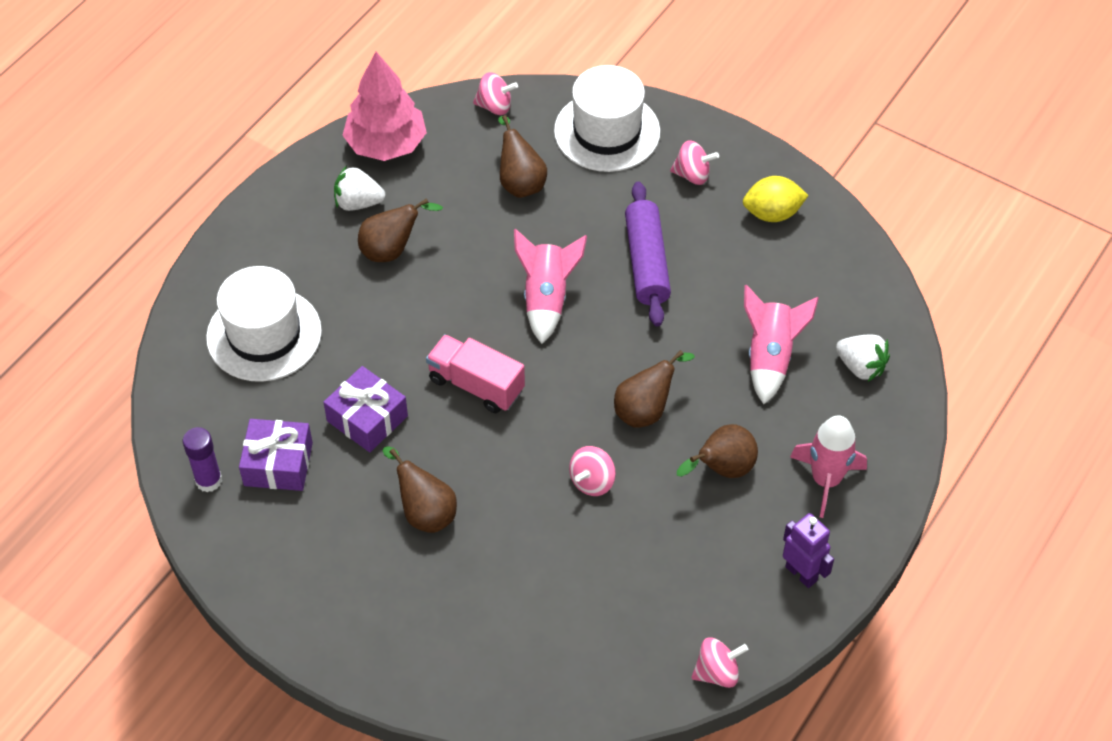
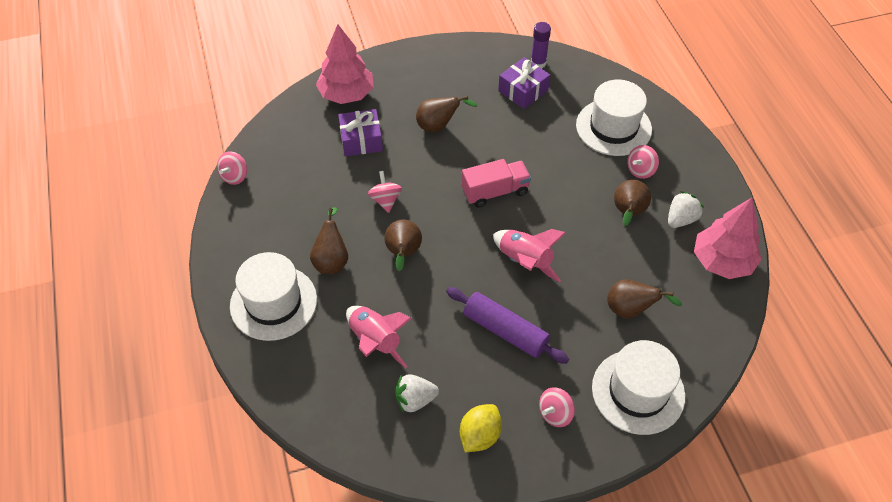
camera: 130 degrees right, 0 degrees up
(367, 418) = (517, 136): purple gift -> purple gift (361, 140)
(464, 661) = (347, 94): none -> pink tree
(495, 106) = (714, 342): pink spinning top -> pink spinning top (640, 170)
(801, 573) = (239, 248): purple robot -> none
(826, 480) = (273, 302): pink rocket -> white hat
(860, 367) = (320, 384): white strawberry -> white strawberry (415, 400)

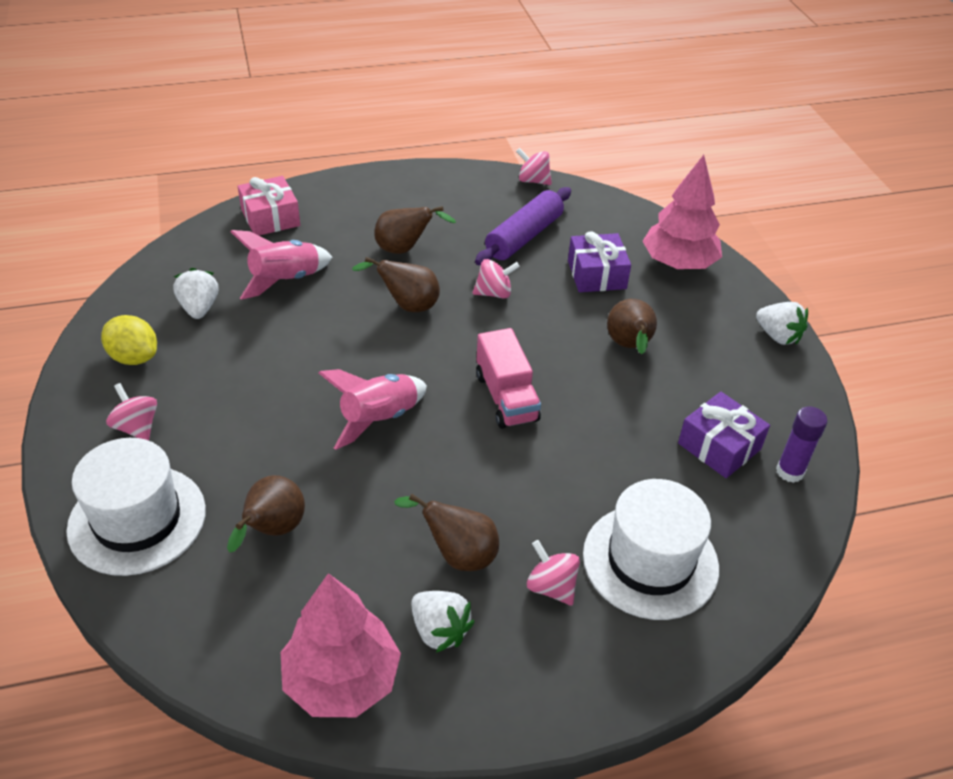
camera: 90 degrees right, 10 degrees down
(273, 302) = (353, 209): white hat -> none
(284, 367) = (270, 218): none -> pink gift
(422, 53) = (778, 336): none -> white strawberry
(505, 331) = (271, 390): purple rolling pin -> purple rolling pin (524, 236)

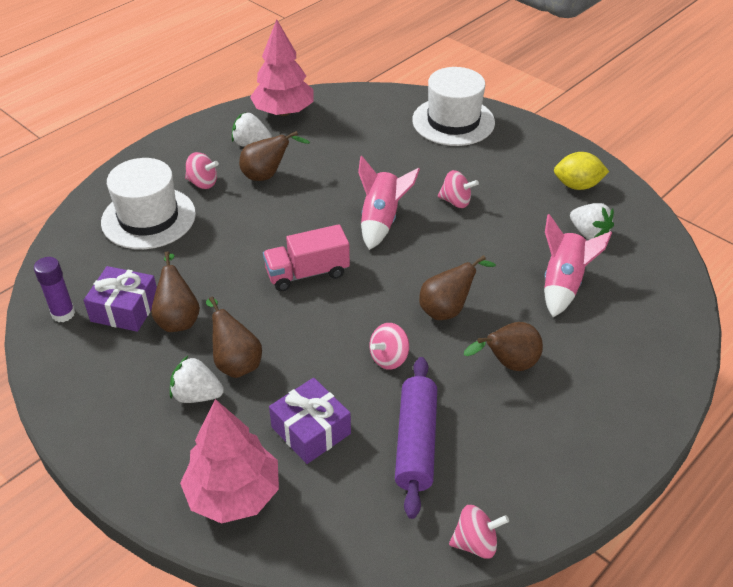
camera: 150 degrees right, 0 degrees up
(137, 427) = (516, 154): pink spinning top -> pink spinning top (456, 201)
(270, 218) = (656, 336): pink gift -> none
(272, 530) = (379, 145): brown pear -> brown pear (178, 318)
(506, 397) = (307, 273): pink truck -> pink truck turned 60 degrees counterclockwise
(778, 336) = (97, 445): white strawberry -> white strawberry (197, 395)

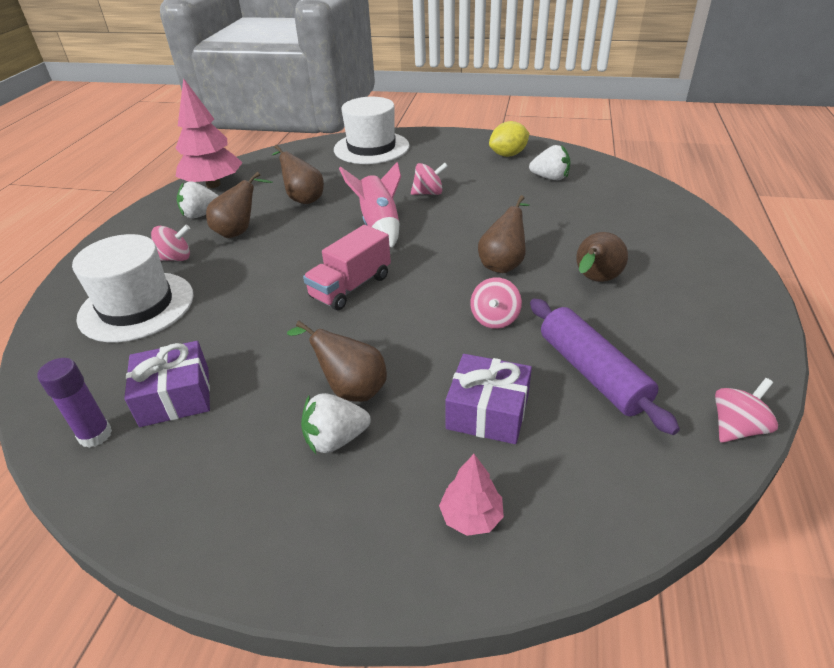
camera: 30 degrees left, 5 degrees down
(178, 318) = (248, 378): brown pear -> brown pear (303, 199)
(233, 494) = (471, 516): pink tree -> pink tree, size x0.49
(563, 284) = (570, 213): pink rocket -> none

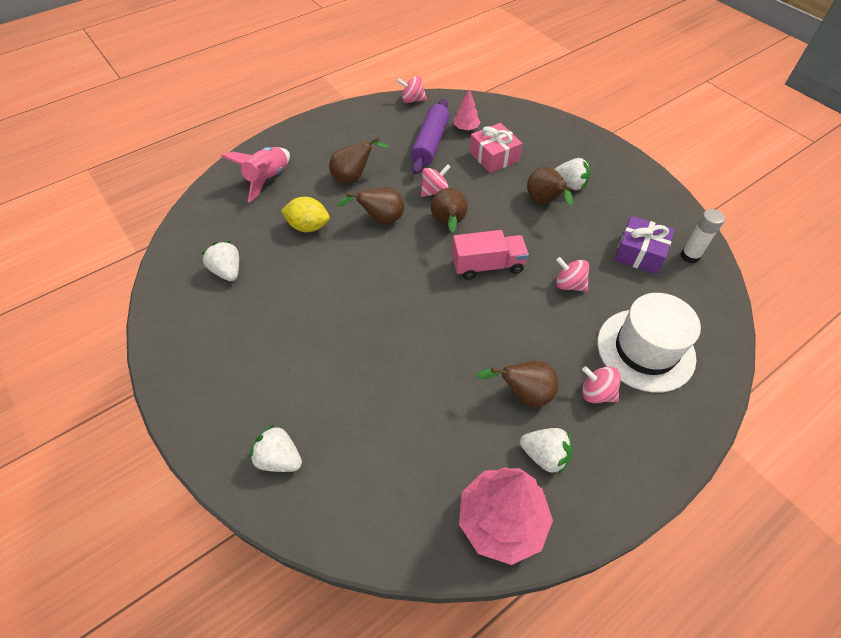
camera: 140 degrees left, 15 degrees up
(95, 435) = (690, 256): purple glue stick -> white glue stick
(303, 199) = (434, 405): brown pear -> brown pear (448, 224)
(371, 148) = (279, 458): white hat -> white strawberry
(379, 226) = (411, 312): pink rocket -> pink rocket (268, 179)
(428, 193) = (330, 325): pink spinning top -> pink spinning top (569, 284)
(471, 516) = (540, 133): pink tree -> pink tree (466, 128)
(487, 412) = (494, 156): purple gift -> pink gift
(508, 155) = (199, 328): yellow lemon -> yellow lemon (308, 226)

